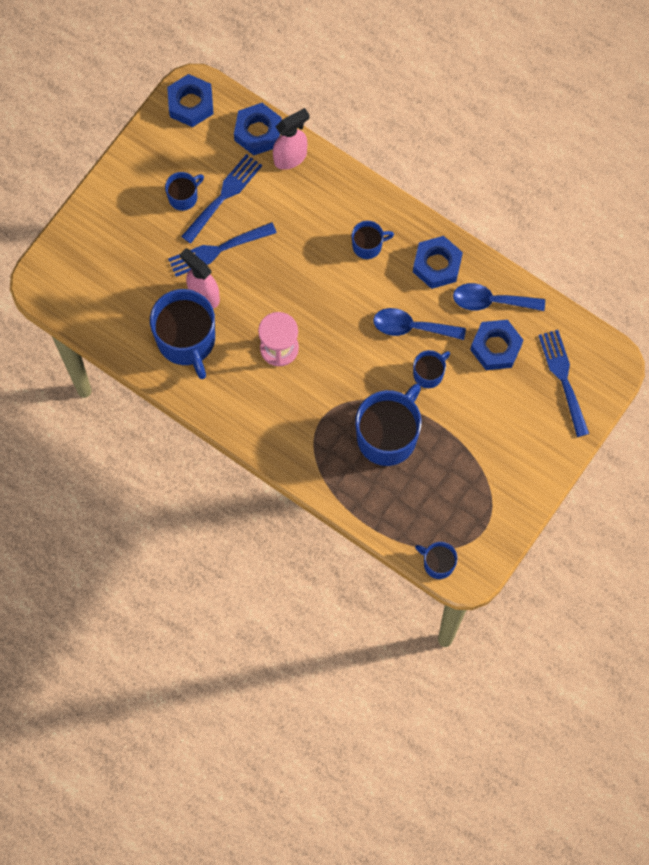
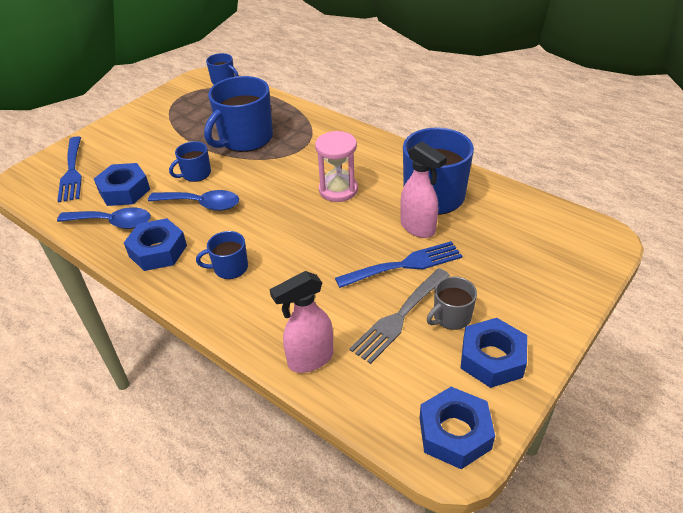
camera: 175 degrees left, 30 degrees down
(183, 197) = (451, 317): blue mug -> grey mug
(224, 195) = (399, 317): blue fork -> grey fork
(258, 132) = (353, 391): blue nut -> blue nut (492, 359)

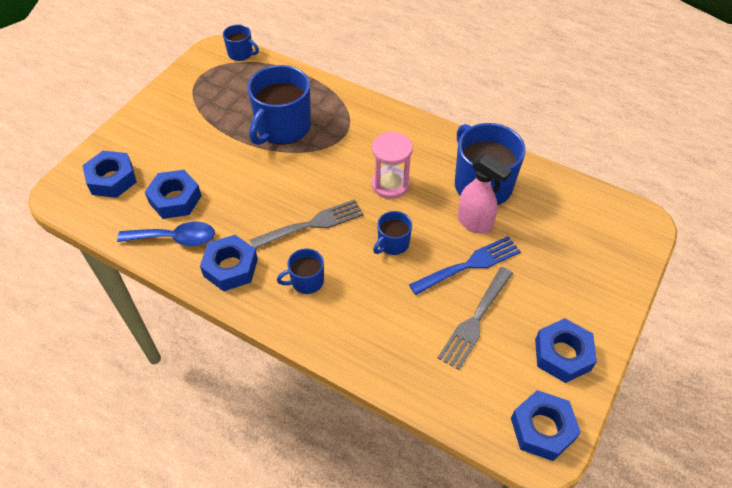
camera: 10 degrees left, 10 degrees up
(72, 171) = (112, 179): blue fork -> blue nut
(195, 174) = (243, 174): blue mug -> blue mug (392, 243)
(201, 204) = (259, 210): blue spoon -> none
(250, 219) = (312, 224): none -> grey fork
(310, 359) = (404, 371): pink spray bottle -> none
(451, 317) = (521, 316): grey mug -> none

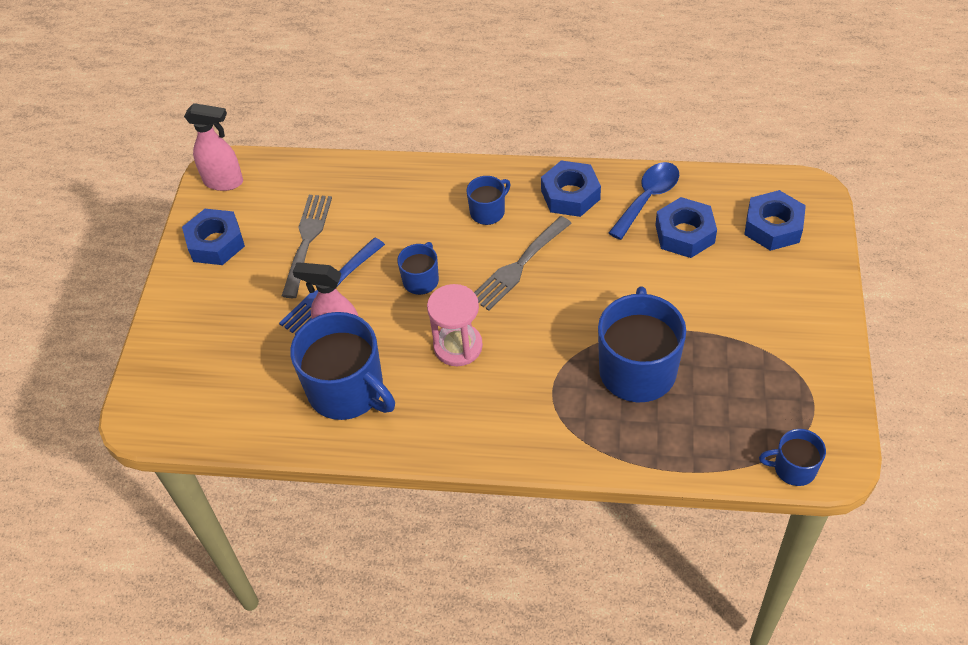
camera: 160 degrees right, 0 degrees up
(175, 238) = (648, 198): blue spoon -> blue spoon turned 150 degrees clockwise
(542, 429) = (224, 182): blue nut -> pink spray bottle

